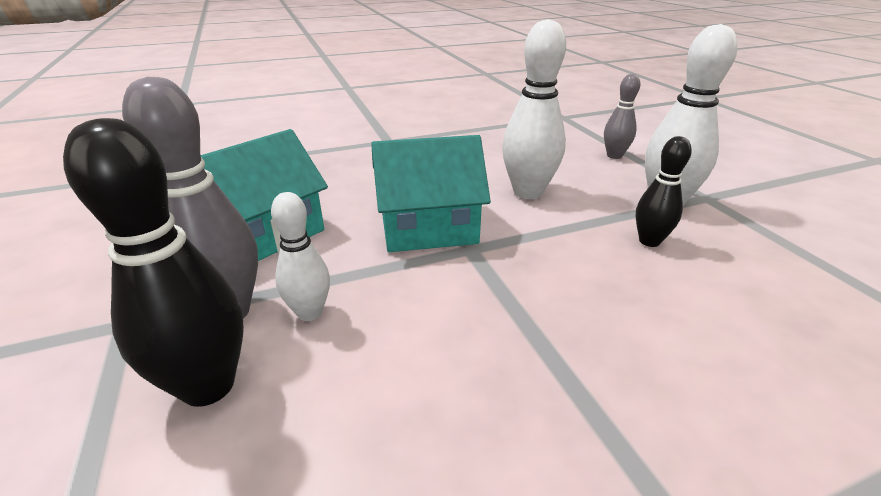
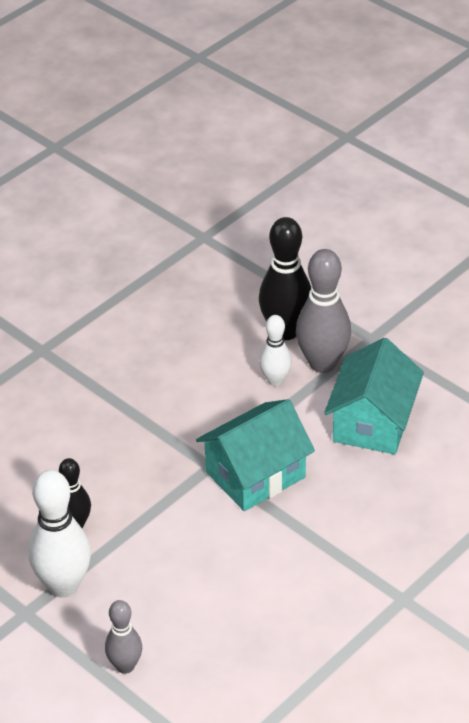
camera: 155 degrees right, 10 degrees up
(528, 192) = (195, 554): white bowling pin -> none

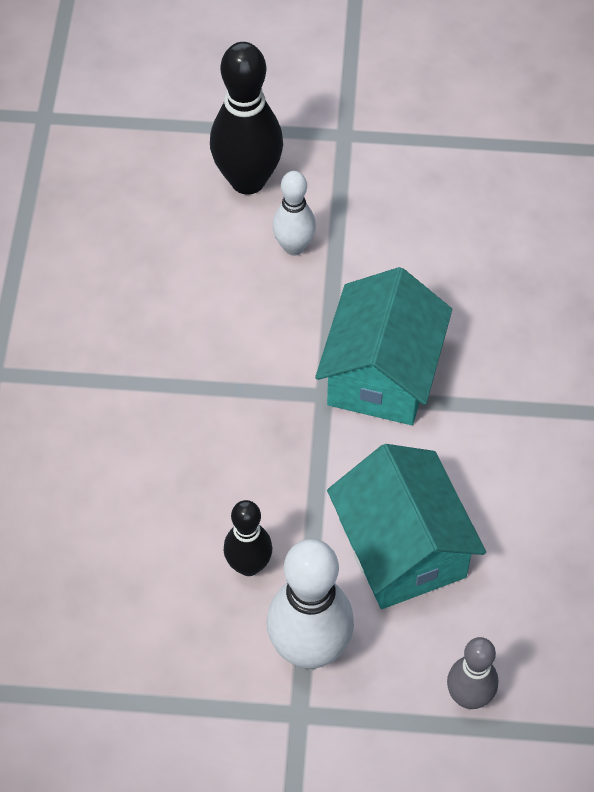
camera: 40 degrees left, 15 degrees up
(322, 363) = (324, 196): grey bowling pin -> none
(372, 422) = (440, 233): turquoise house -> turquoise house (402, 548)

